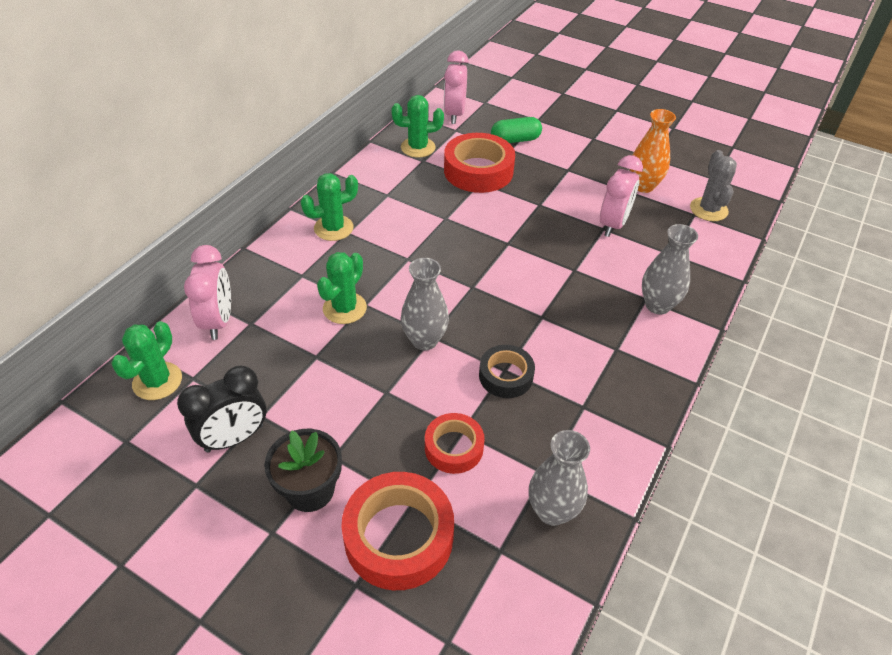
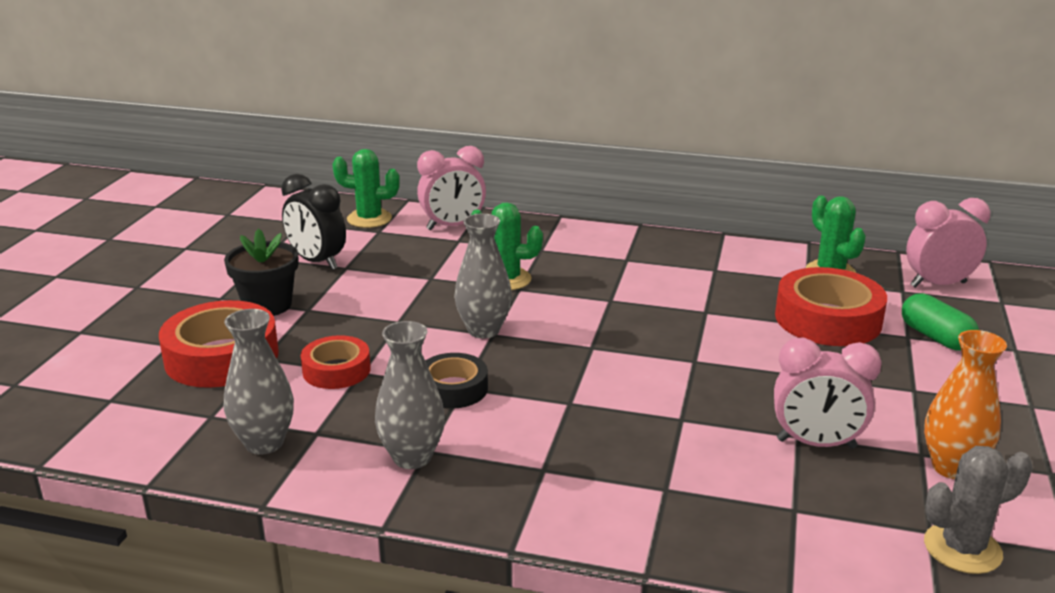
camera: 75 degrees right, 20 degrees down
(333, 228) = (627, 251): green cactus -> none
(657, 305) = (657, 501): grey vase -> grey vase (412, 457)

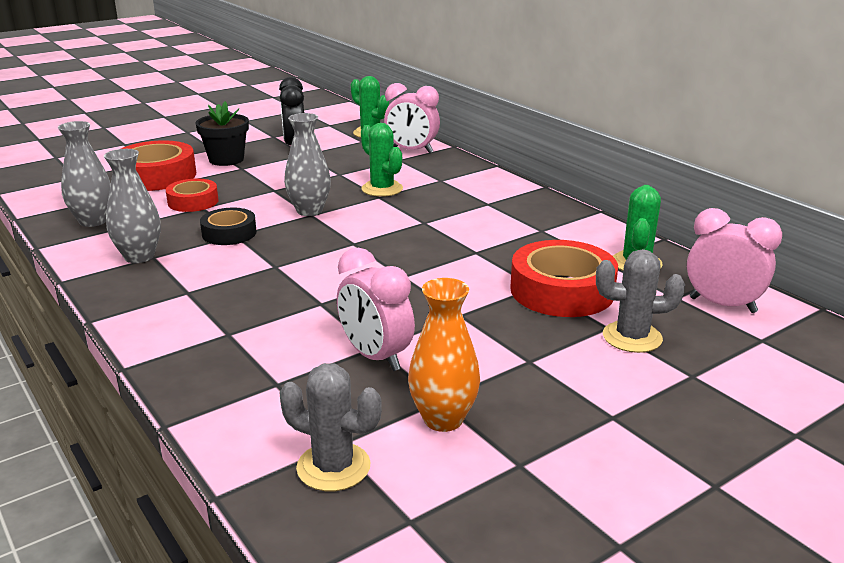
camera: 40 degrees right, 0 degrees up
(935, 337) = (632, 337): green capsule -> grey cactus

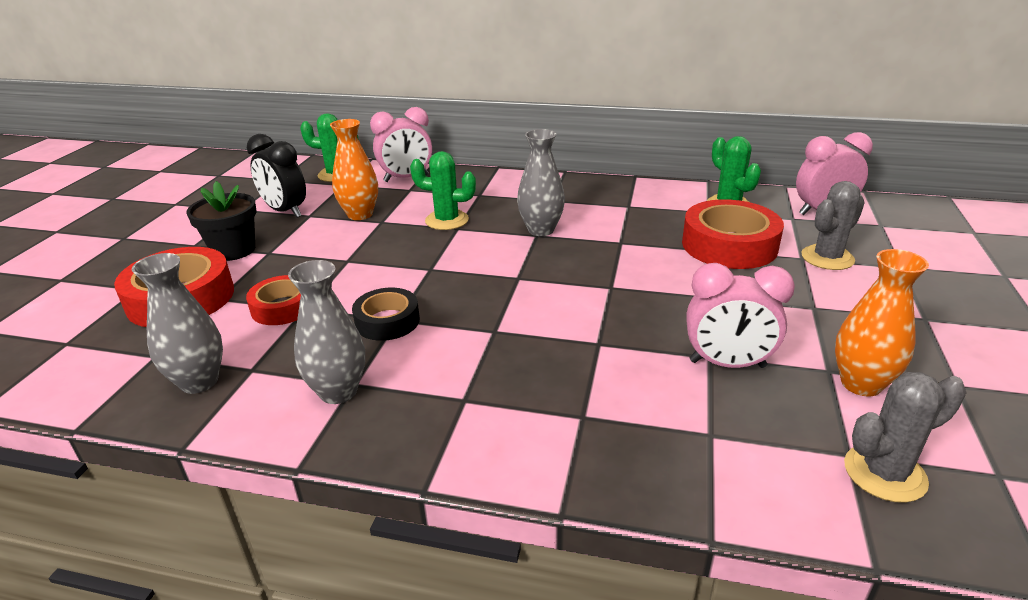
camera: 40 degrees left, 5 degrees up
(309, 211) = (422, 266): grey vase -> grey vase (541, 230)
(334, 165) = (360, 214): none -> orange vase

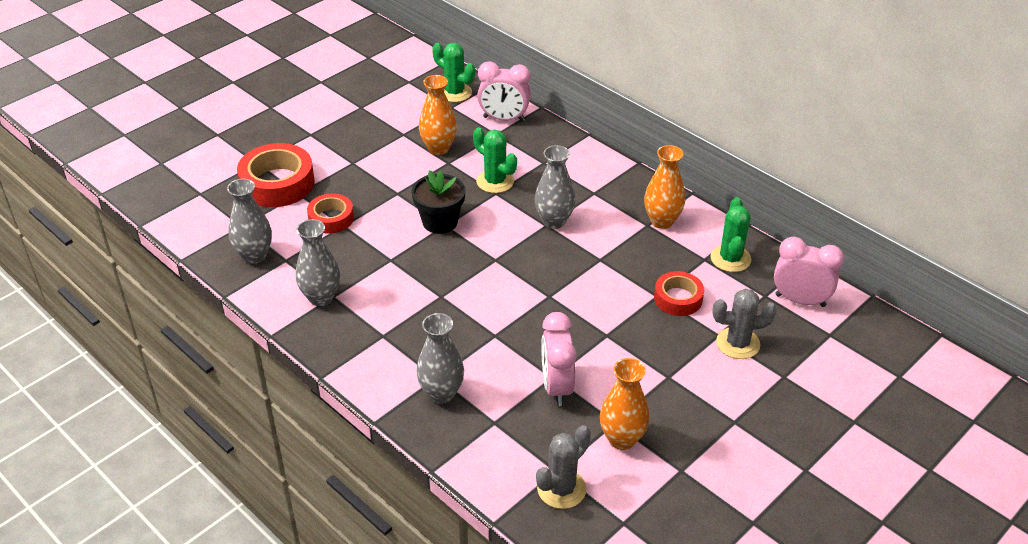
camera: 30 degrees right, 10 degrees up
(234, 250) = (332, 151): black flower pot -> black flower pot (440, 222)
(285, 211) = (389, 122): black clock -> none
(387, 321) = (384, 258): black tape -> none
(609, 432) = (441, 393): none -> grey vase
(637, 200) = (662, 221): none -> orange vase
(727, 364) = (557, 387): pink clock -> pink clock turned 45 degrees clockwise
(729, 245) = (678, 298): red tape -> red tape, size x0.59
(884, 473) = (561, 489): grey cactus -> grey cactus turned 60 degrees counterclockwise

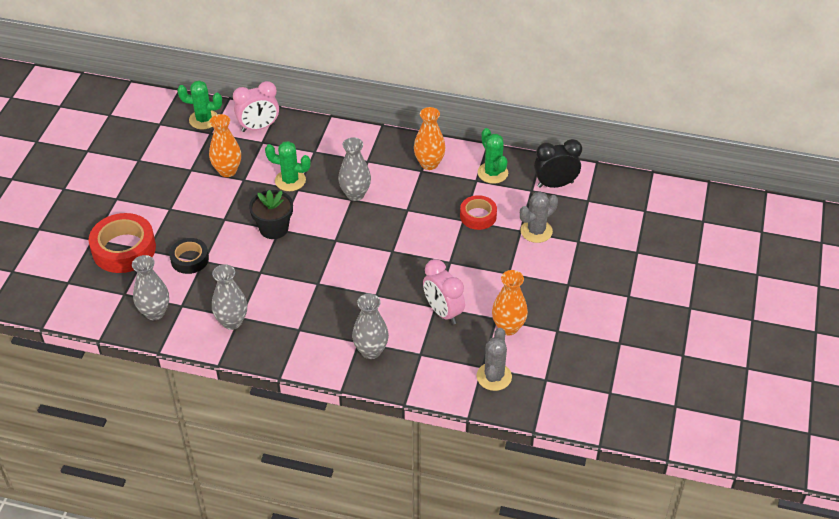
camera: 30 degrees left, 5 degrees up
(331, 218) = (189, 259): red tape -> black tape
(800, 300) = (555, 184): pink clock -> black clock

